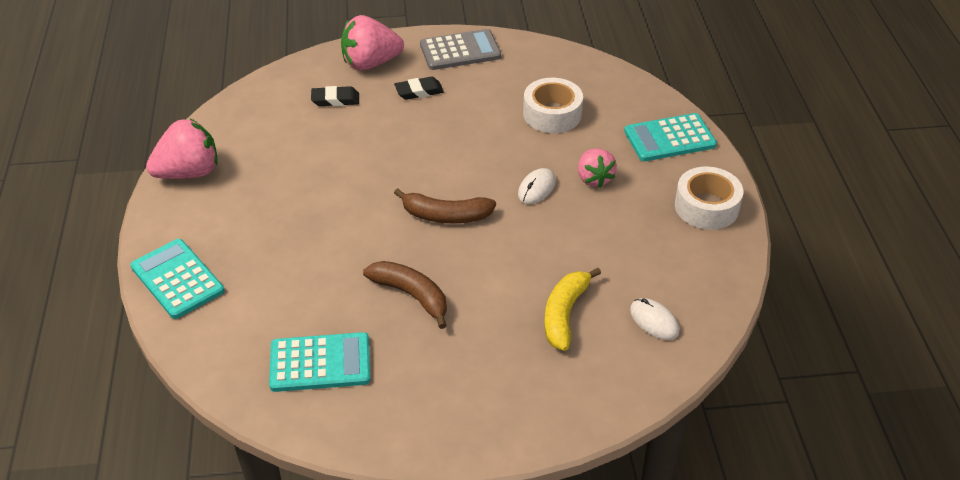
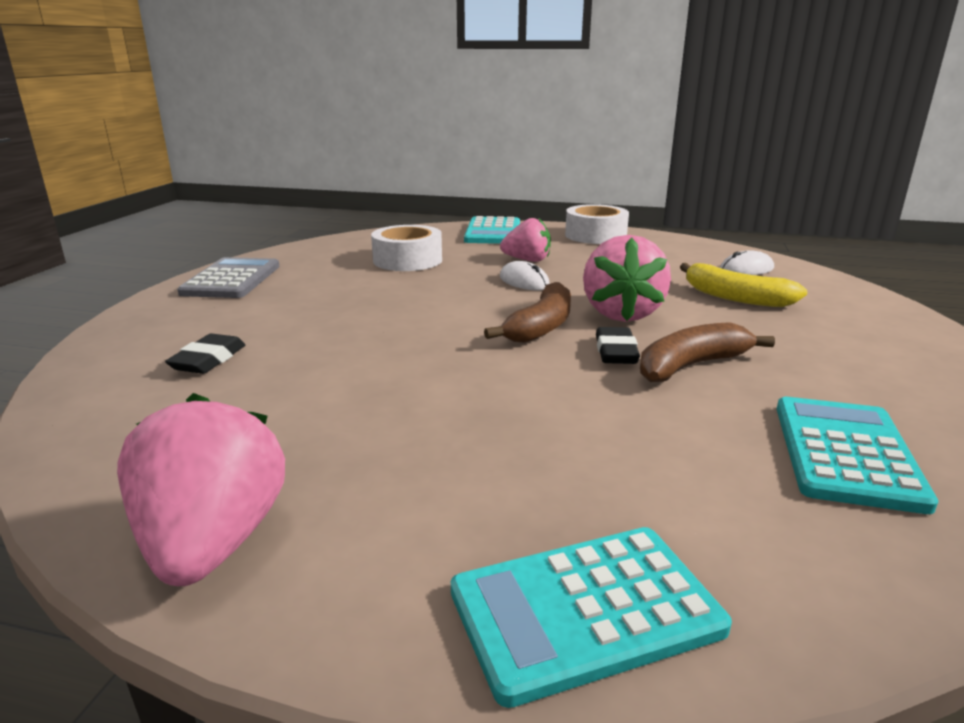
camera: 70 degrees left, 20 degrees down
(370, 63) = (165, 327): pink strawberry -> pink strawberry (621, 313)
(419, 91) = (276, 308): black eraser -> black eraser (616, 352)

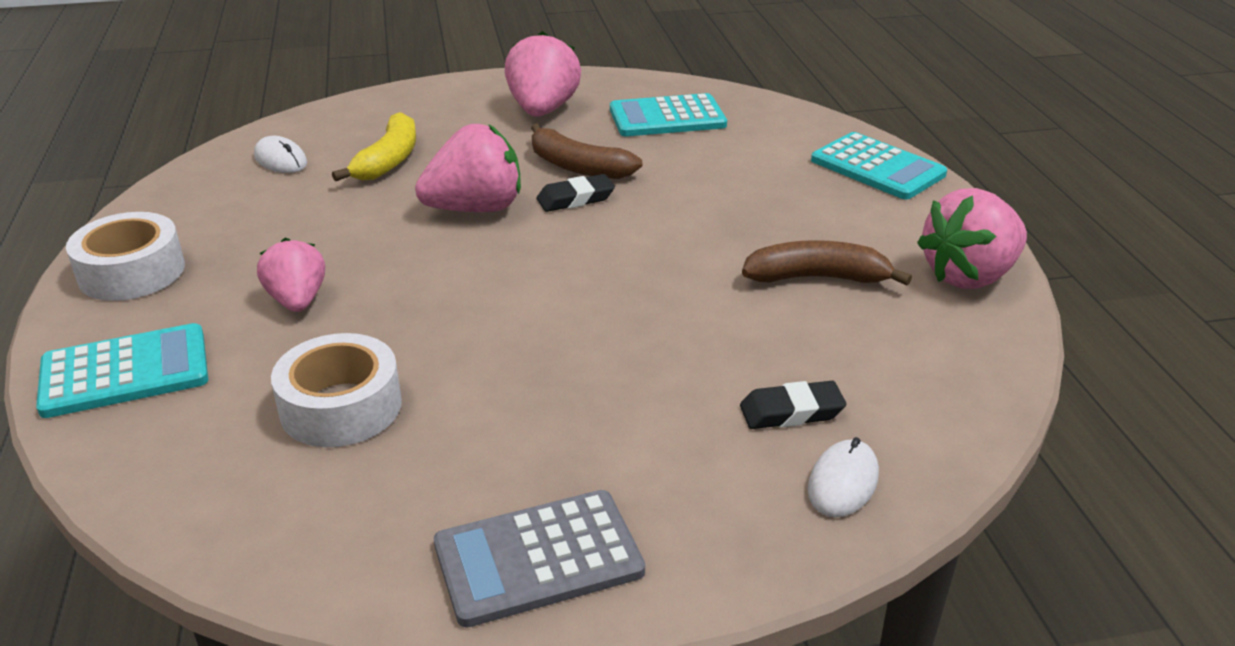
camera: 115 degrees left, 10 degrees up
(524, 281) = (398, 283): white mouse -> white mouse (843, 482)
(541, 326) = (542, 243): brown banana -> brown banana (817, 278)
(867, 375) = (542, 110): none -> pink strawberry

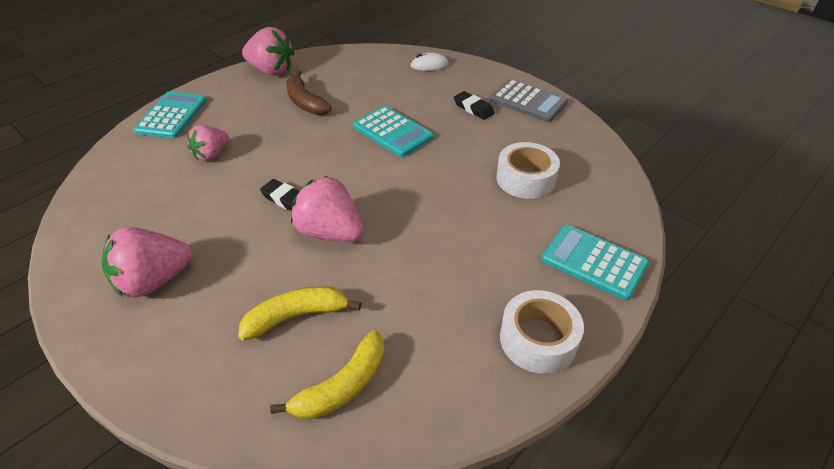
camera: 125 degrees left, 10 degrees up
(280, 160) = (342, 386): white mouse -> yellow banana
(297, 301) = (481, 243): pink strawberry -> pink strawberry (211, 154)
(578, 167) = (242, 218): brown banana -> none
(667, 117) = (136, 212): turquoise calculator -> turquoise calculator (392, 132)
(791, 412) = (404, 82): black eraser -> black eraser (473, 108)

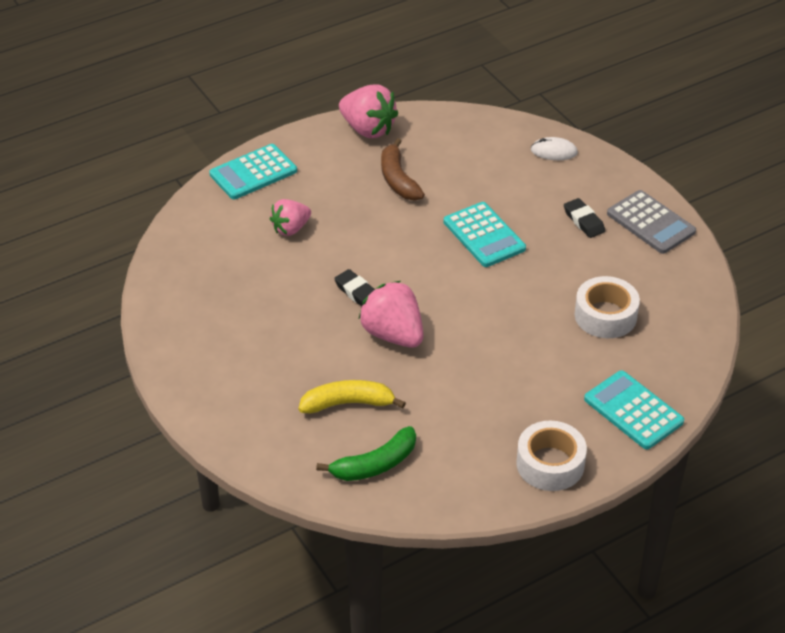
camera: 15 degrees right, 0 degrees up
(153, 281) = (229, 348): pink strawberry -> none
(172, 116) = (253, 173): turquoise calculator -> turquoise calculator turned 150 degrees counterclockwise
(342, 386) = (375, 464): yellow banana -> green banana

